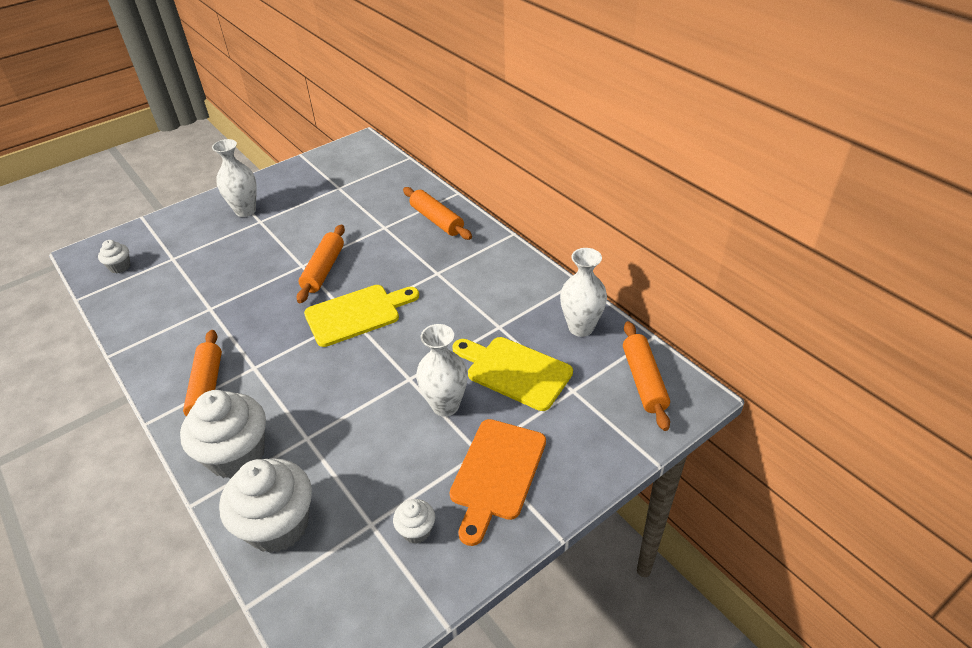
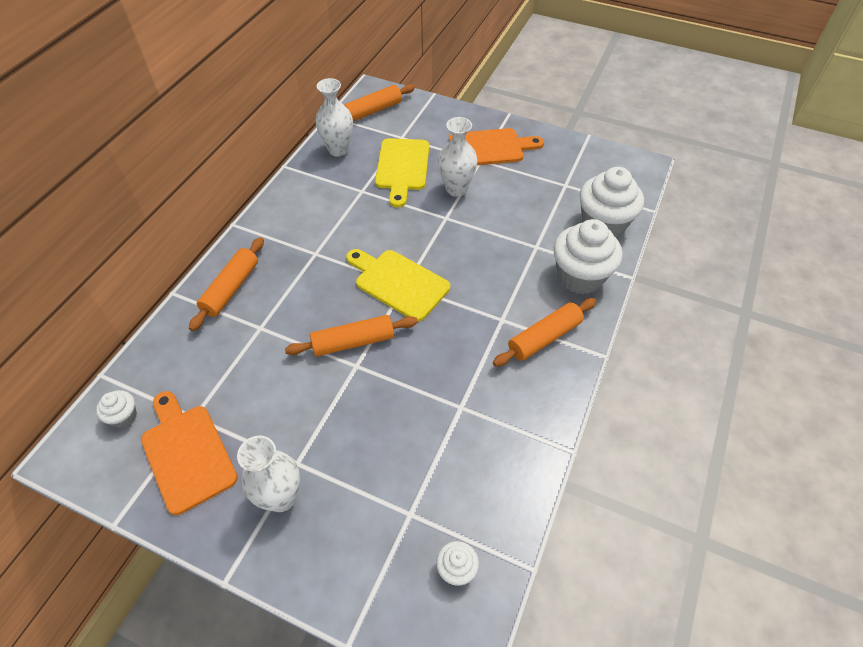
camera: 120 degrees left, 10 degrees up
(315, 182) = (187, 453): none -> orange cutting board
(416, 530) = (552, 165): white cupcake -> white cupcake (124, 416)

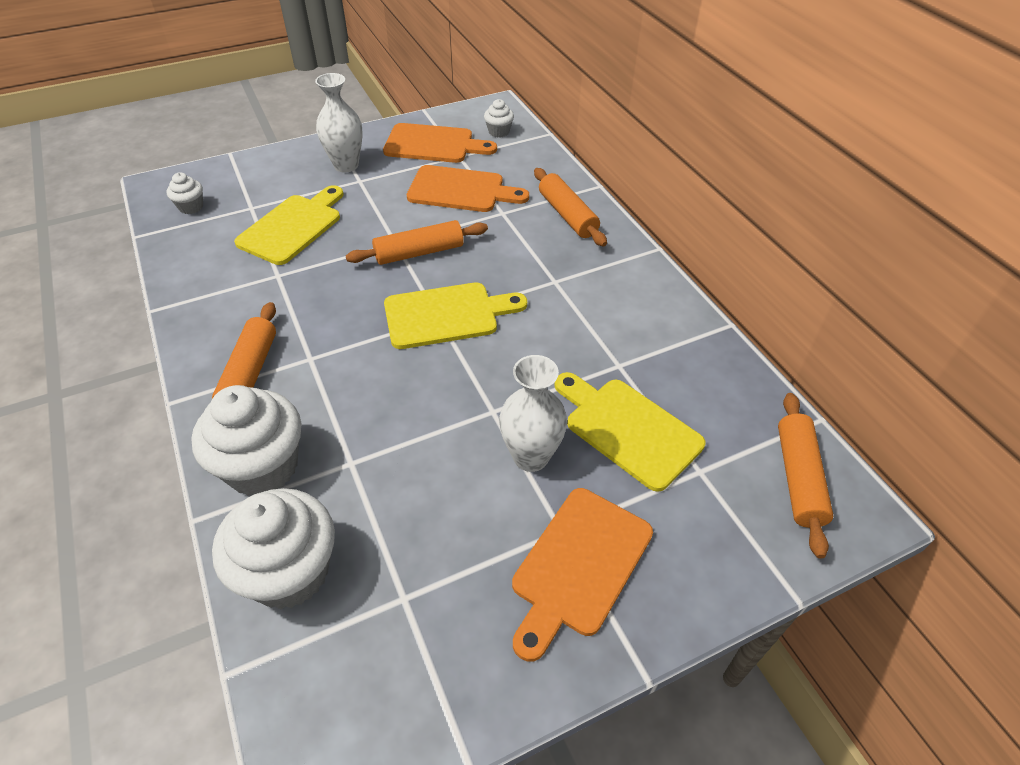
camera: 130 degrees right, 5 degrees down
(250, 375) = (461, 190): none -> orange cutting board
(338, 150) = (725, 387): white vase -> none
(353, 342) = (419, 252): orange rolling pin -> orange rolling pin turned 45 degrees clockwise
(402, 452) = (293, 227): none -> yellow cutting board

